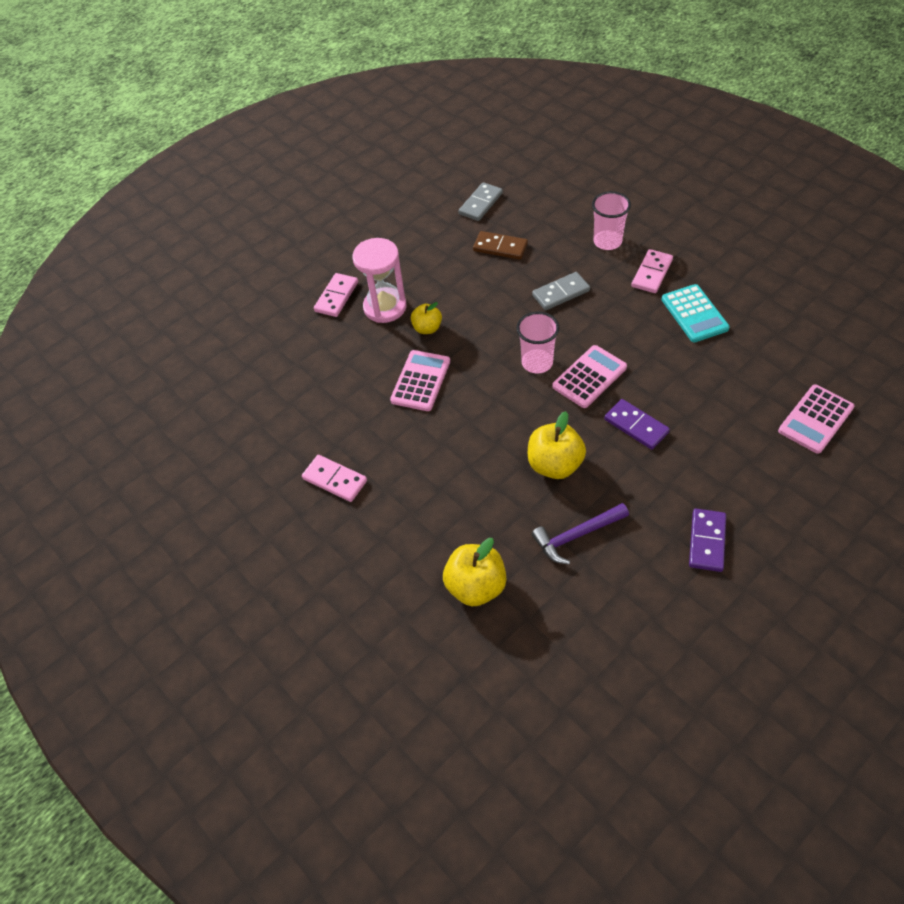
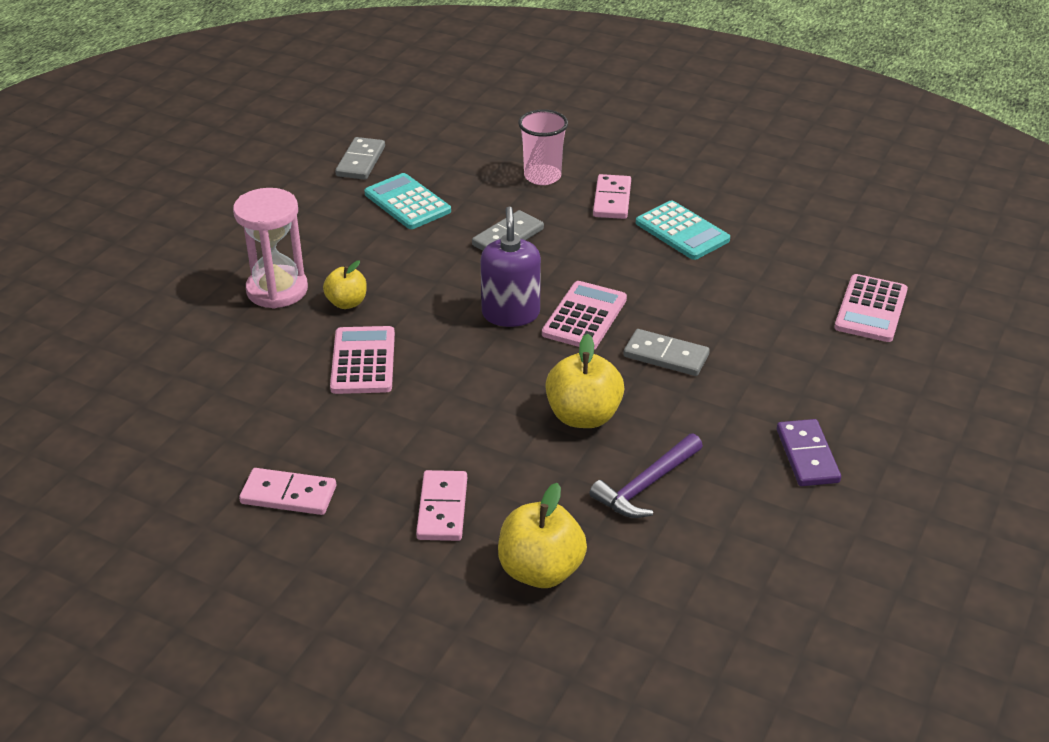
camera: 25 degrees left, 15 degrees down
(336, 297) = (202, 290): pink domino -> pink domino (442, 508)
(500, 247) = (407, 202): brown domino -> turquoise calculator
(537, 362) = (511, 314): pink cup -> purple soap dispenser
(636, 426) = (666, 356): purple domino -> grey domino

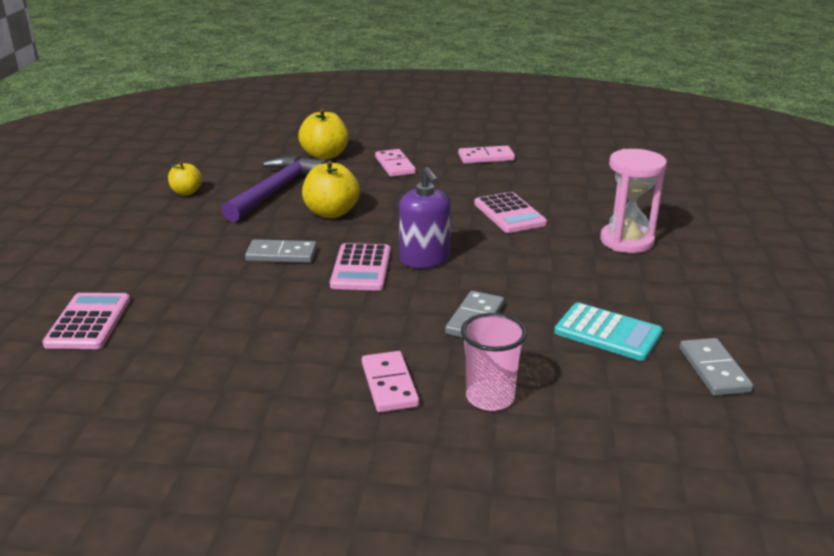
camera: 160 degrees right, 10 degrees down
(347, 303) = (562, 243): yellow apple -> yellow apple (186, 192)
(646, 485) = (275, 191): purple hammer -> purple hammer, size x1.54
(682, 231) = (294, 362): turquoise calculator -> none
(807, 456) = (166, 219): purple domino -> none

